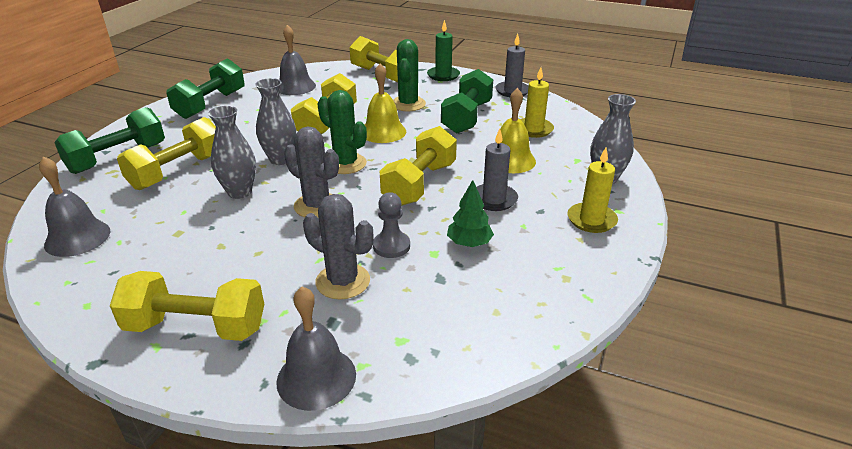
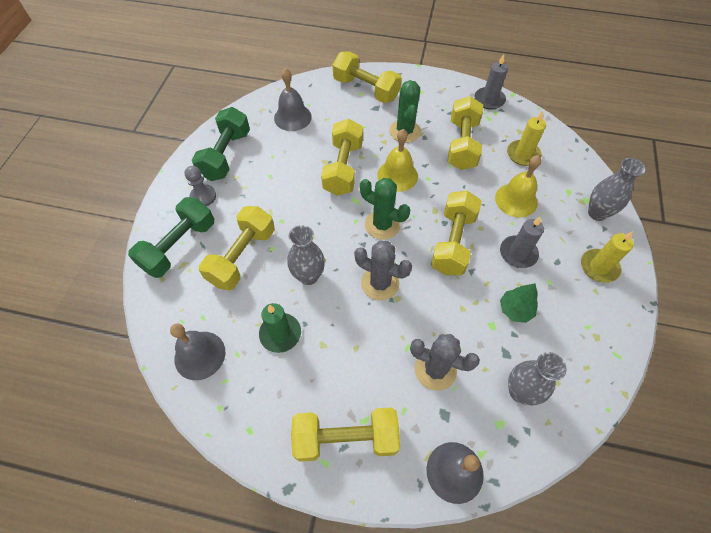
camera: 10 degrees left, 25 degrees up
(280, 159) = (324, 227): grey vase -> grey vase (520, 391)
(391, 246) = (457, 323): grey pawn -> grey pawn (203, 196)
(443, 75) = (421, 83): green candle -> green candle (280, 334)
(467, 117) = (462, 144): green dumbbell -> yellow dumbbell

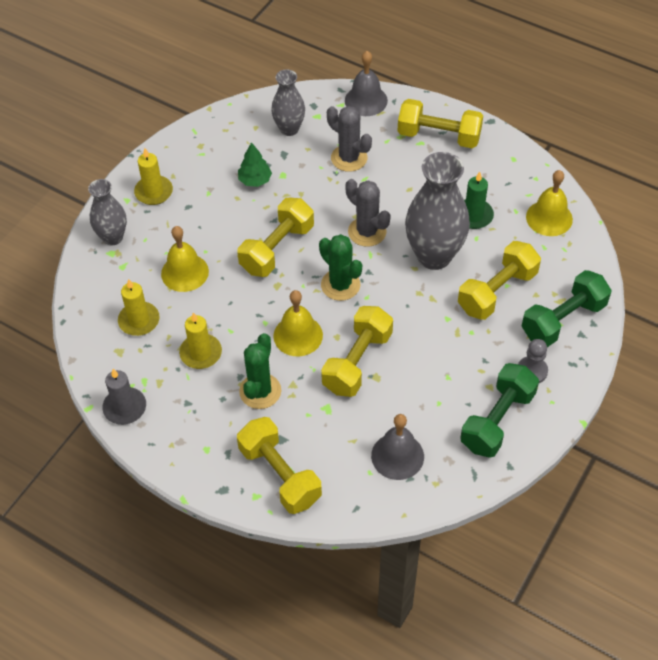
camera: 160 degrees left, 5 degrees down
(200, 355) = (549, 218): grey bell -> yellow bell
(308, 276) = (434, 256): grey vase -> grey vase, size x1.71
(462, 144) = (201, 353): yellow dumbbell -> yellow candle
(518, 253) = (220, 223): grey candle -> none

